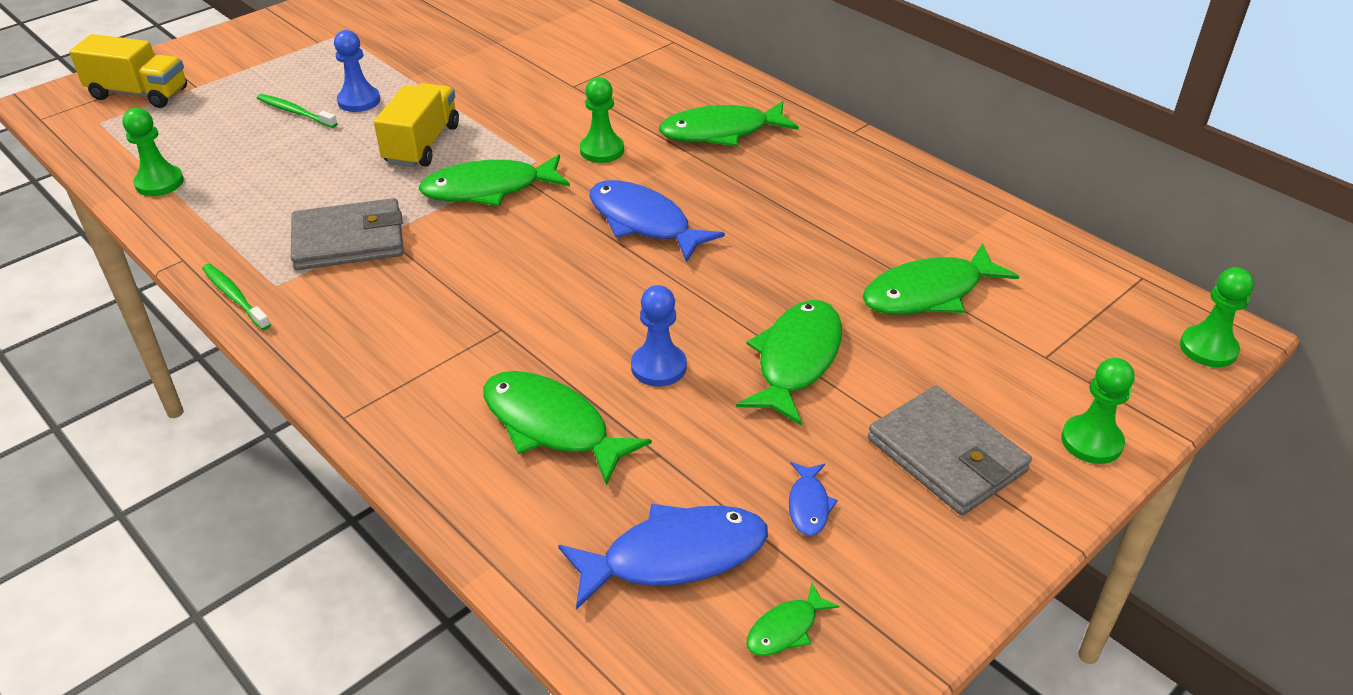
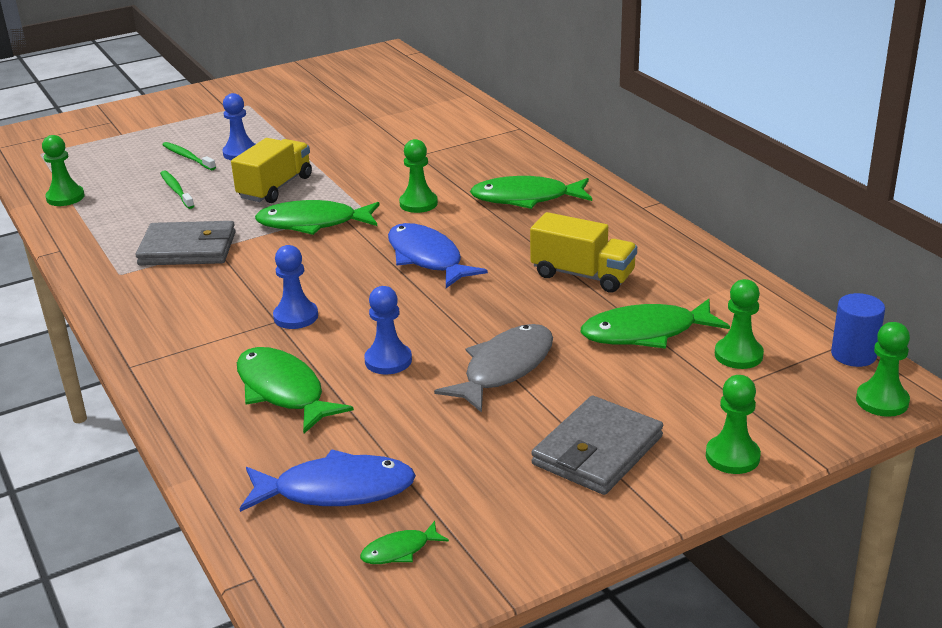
camera: 15 degrees right, 10 degrees down
(139, 94) = (77, 136): yellow truck -> yellow truck (582, 275)
(235, 297) = (86, 278): green toothbrush -> green toothbrush (176, 190)
(522, 320) = (296, 317): none -> blue pawn
(796, 360) = (504, 369): green fish -> grey fish
(809, 505) = (462, 470): blue fish -> none
(946, 455) = (597, 450): grey wallet -> grey wallet turned 60 degrees clockwise
(1038, 309) = (738, 355): none -> green pawn
(1153, 294) = (853, 355): none -> blue cylinder

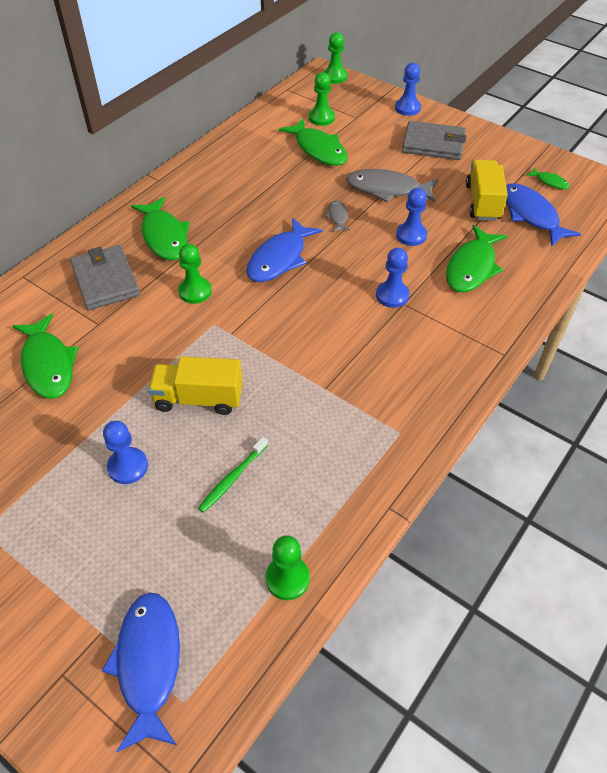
camera: 115 degrees left, 20 degrees up
(79, 145) = (148, 664): none -> blue fish
(187, 157) = (151, 513): green toothbrush -> none
(187, 249) = (337, 406): grey wallet -> grey wallet (105, 280)
(313, 223) = (255, 342): green fish -> green fish (48, 364)
(473, 313) = (337, 217): none -> grey fish
(582, 275) = (266, 185): yellow truck -> yellow truck (482, 202)
(732, 456) = (407, 108): green pawn -> blue pawn
(853, 355) = (299, 87): blue cylinder -> none

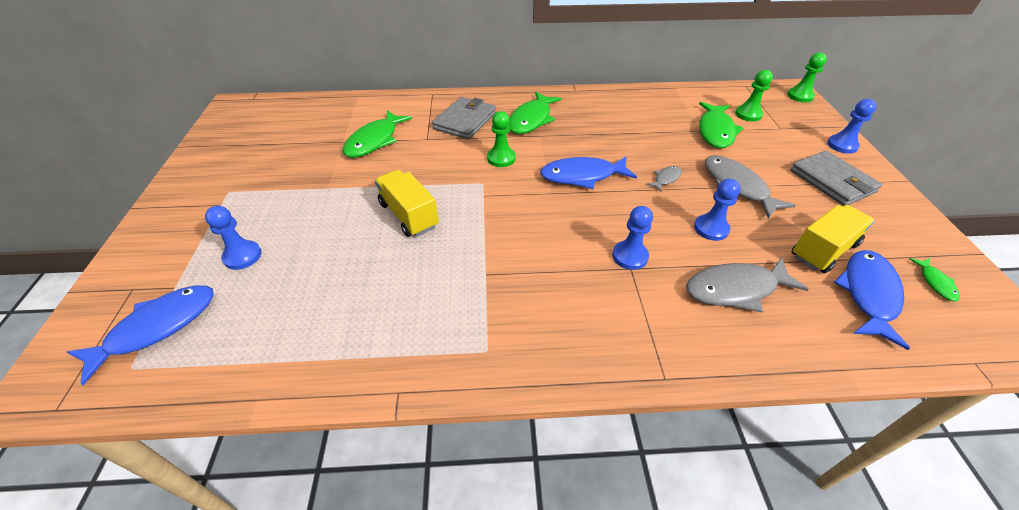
camera: 50 degrees right, 5 degrees down
(128, 467) = (321, 218): blue pawn -> blue pawn (242, 256)
(232, 478) = (351, 274): green toothbrush -> none
(287, 579) = (276, 364): green pawn -> none
(472, 267) = (736, 289): green fish -> grey fish

